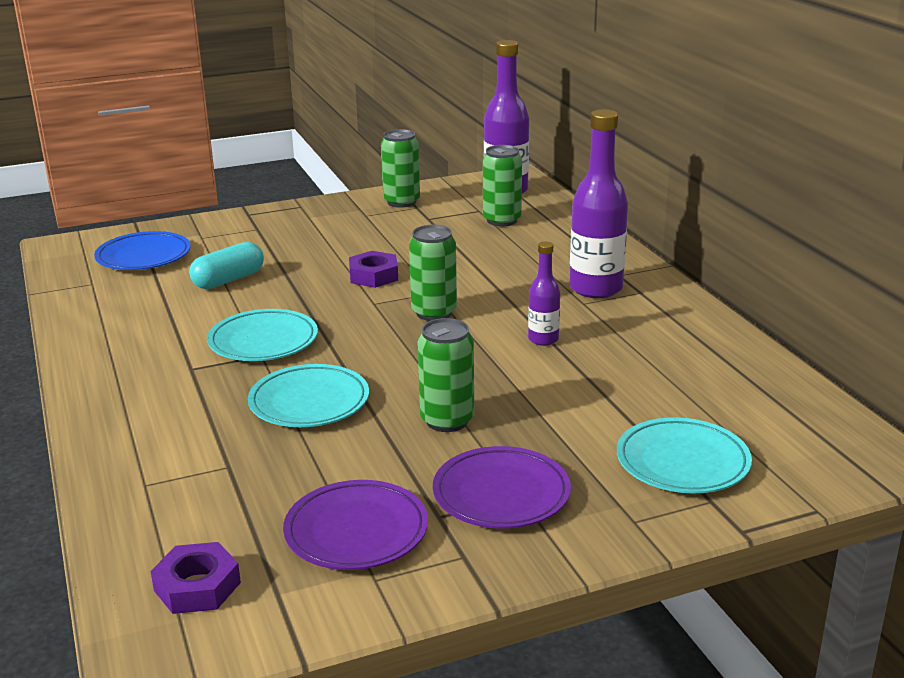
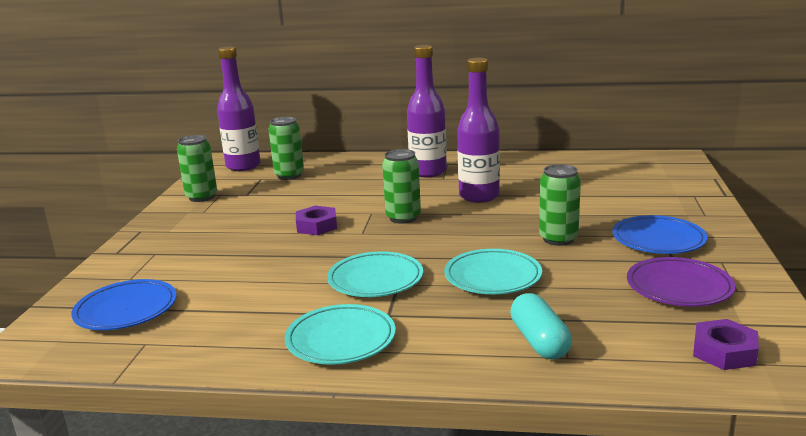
camera: 60 degrees left, 5 degrees down
(229, 280) = (241, 278): turquoise capsule -> turquoise capsule (539, 341)
(501, 494) = (658, 240): purple plate -> blue plate
(543, 339) = (479, 196): purple bottle -> purple bottle, size x1.89
(682, 462) = (652, 193): turquoise plate -> turquoise plate (341, 340)

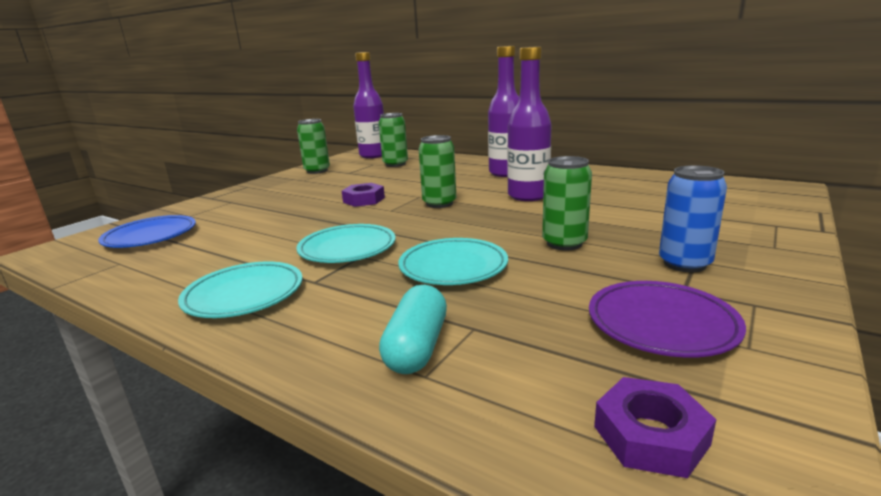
camera: 25 degrees right, 0 degrees up
(658, 240) = (684, 264): blue plate -> blue can

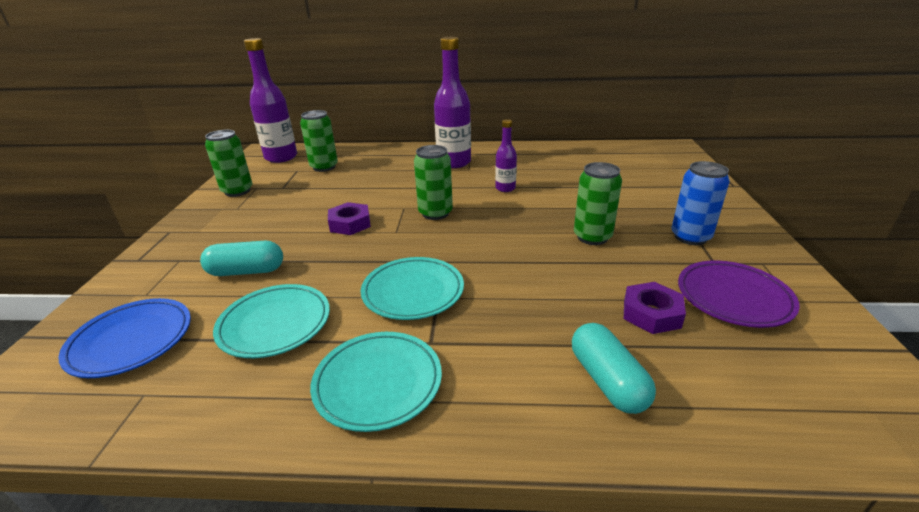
camera: 30 degrees left, 10 degrees up
(259, 215) = (246, 271): none -> turquoise capsule
(453, 267) = (536, 286): turquoise plate -> turquoise plate (275, 324)
(528, 196) = (505, 188): purple bottle -> purple bottle, size x0.53
(650, 435) = (821, 393): purple nut -> purple nut (651, 313)

